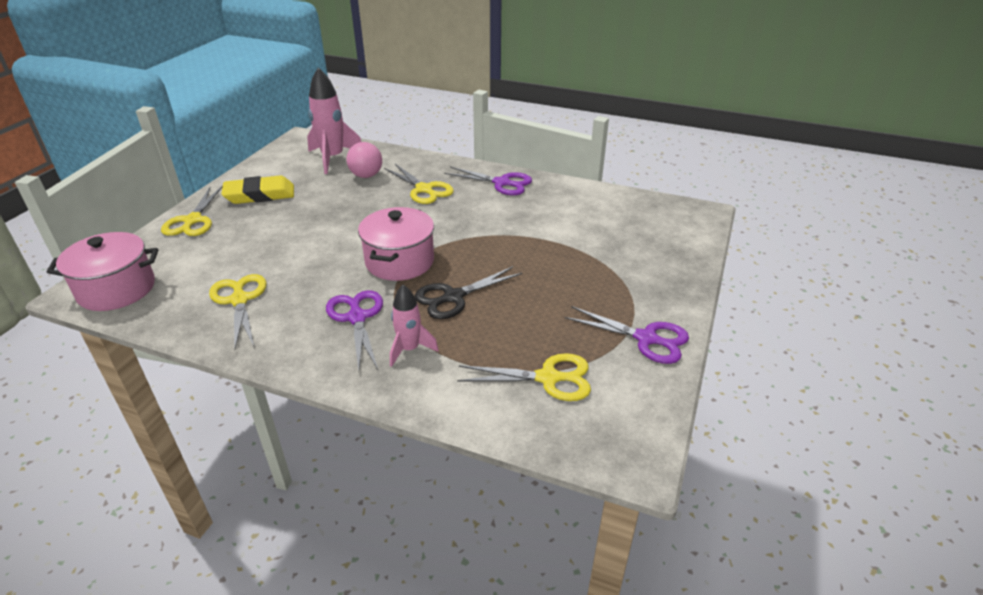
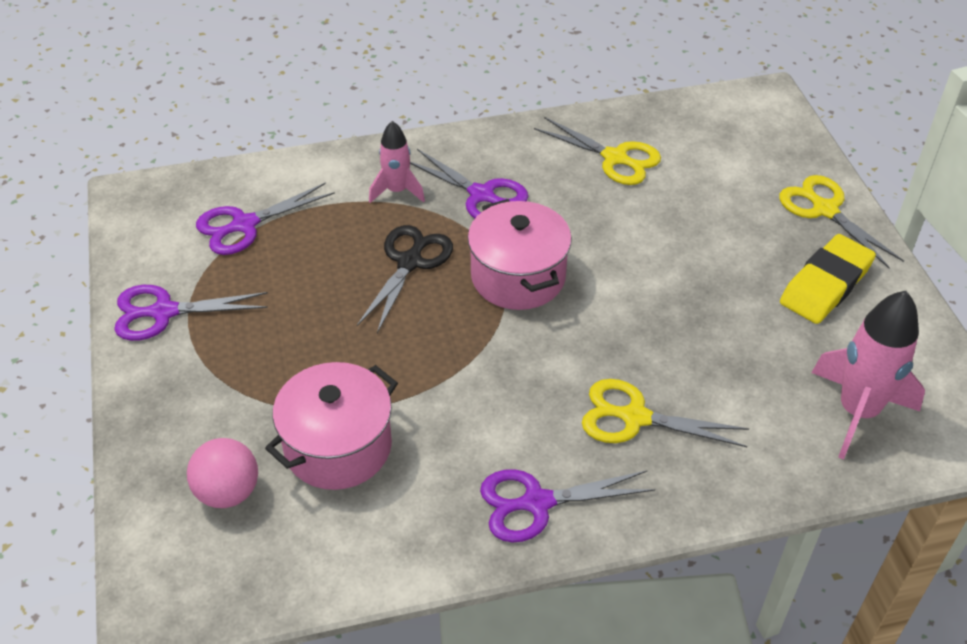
camera: 145 degrees right, 10 degrees up
(116, 289) = (740, 114): pink pot -> pink pot (338, 446)
(366, 176) = (753, 400): pink ball -> pink ball (228, 492)
(548, 378) = (244, 225): yellow scissors -> purple scissors

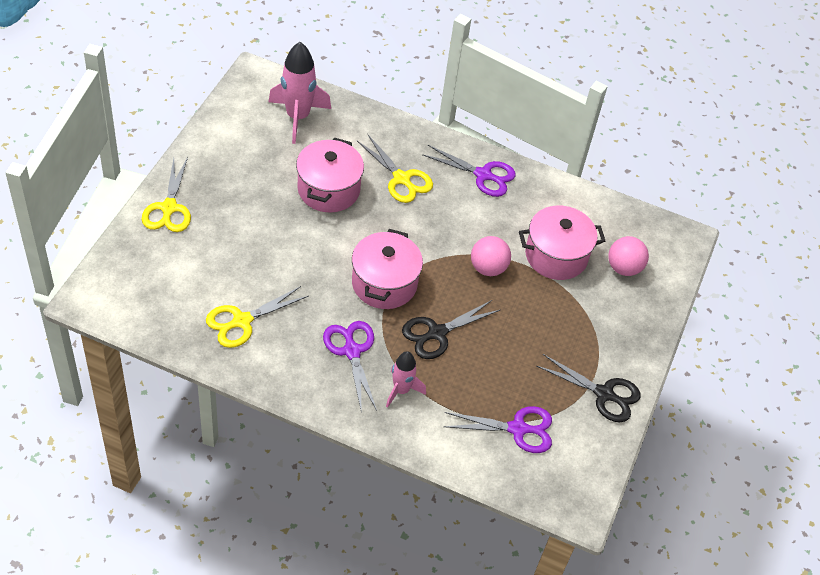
camera: 150 degrees left, 5 degrees up
(163, 312) = (604, 394): purple scissors -> black scissors
(415, 371) = (488, 268): none -> pink ball
(615, 158) = (241, 321): yellow scissors -> yellow scissors turned 105 degrees counterclockwise
(700, 341) = (328, 189): none -> pink pot
(825, 284) = (229, 173): yellow eraser -> none

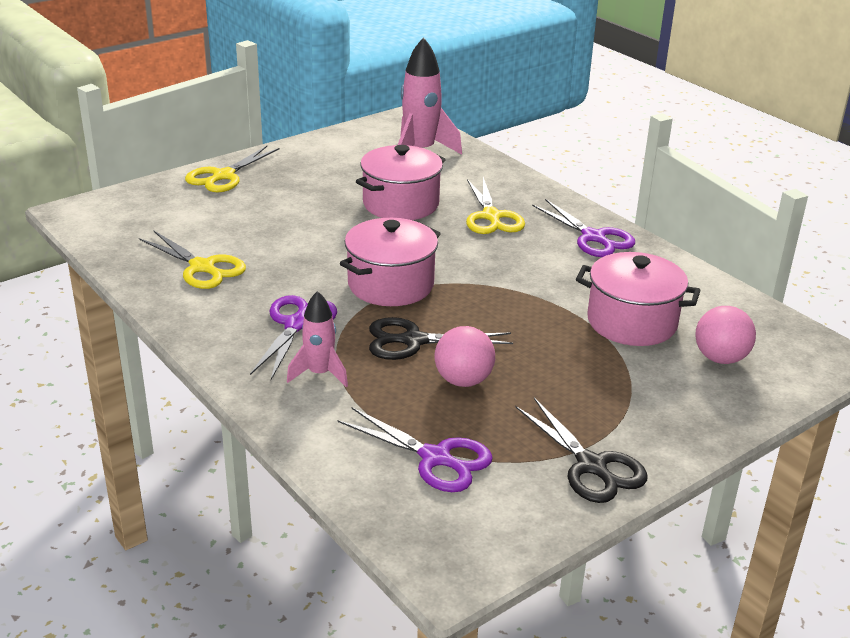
camera: 35 degrees right, 20 degrees down
(241, 321) = (202, 267): yellow scissors -> yellow scissors turned 135 degrees counterclockwise
(488, 268) = (531, 308): pink ball -> pink ball (463, 380)

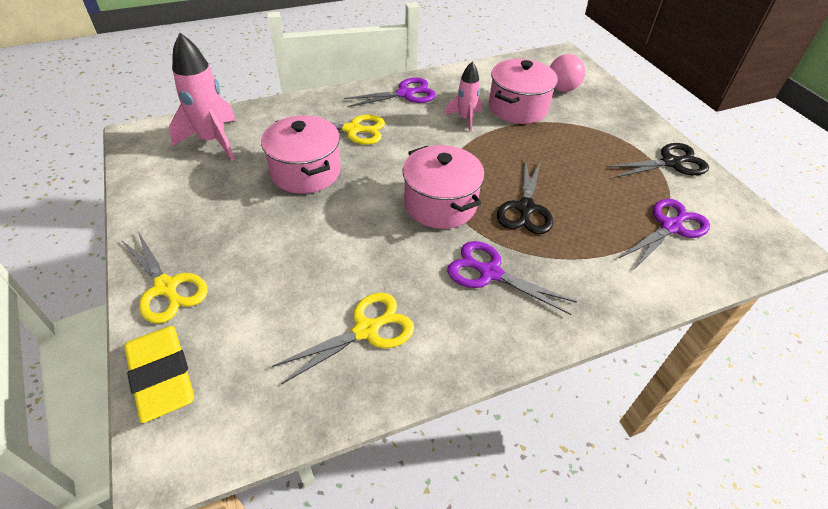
camera: 75 degrees left, 15 degrees up
(139, 194) = (162, 375): none -> yellow eraser
(319, 374) = (566, 270): pink rocket -> pink rocket (465, 119)
(463, 380) = (580, 194): pink ball -> none

